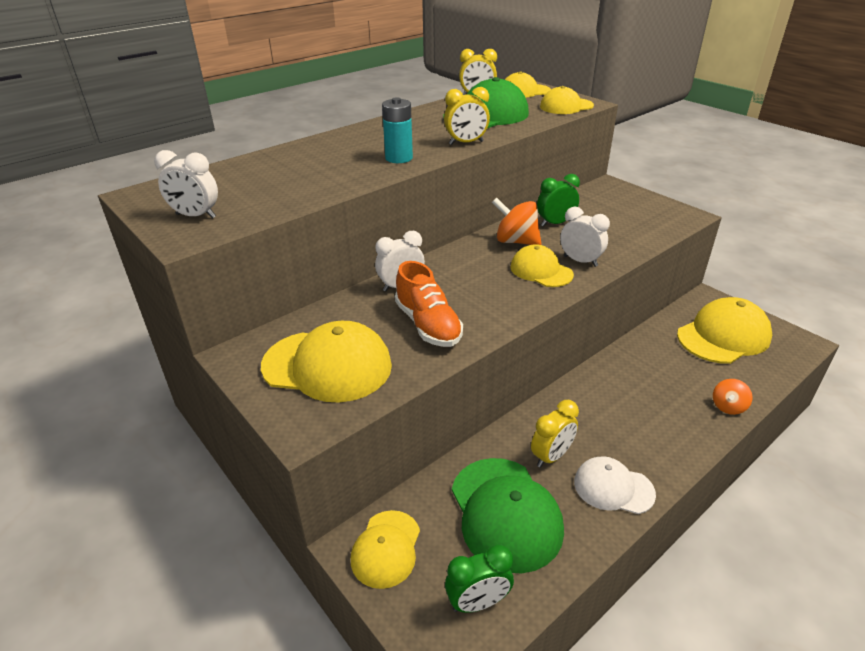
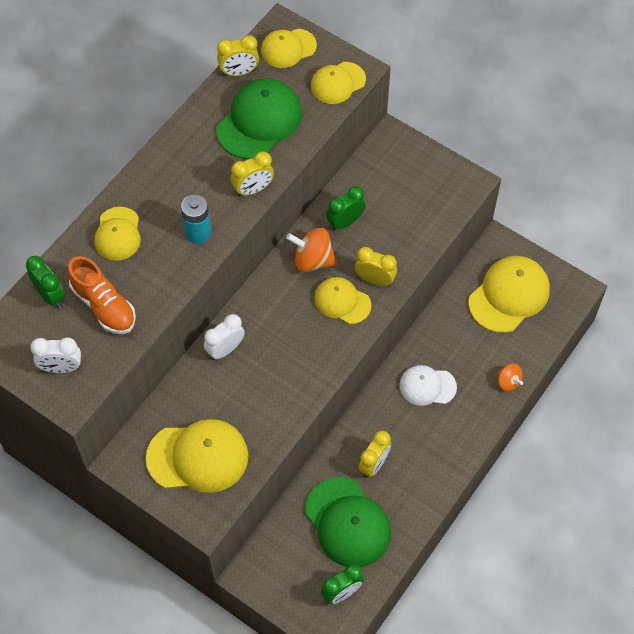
camera: 15 degrees left, 25 degrees up
(226, 175) = (50, 295): none -> green clock
(386, 549) = (271, 570): yellow cap -> yellow cap (118, 234)
(428, 325) = (262, 394): orange shoe -> orange shoe (104, 306)
(580, 261) = (375, 280): white clock -> yellow clock
(613, 488) = (422, 483): white cap -> white cap (427, 386)
(728, 407) = (508, 382): orange spinning top -> orange spinning top turned 60 degrees counterclockwise

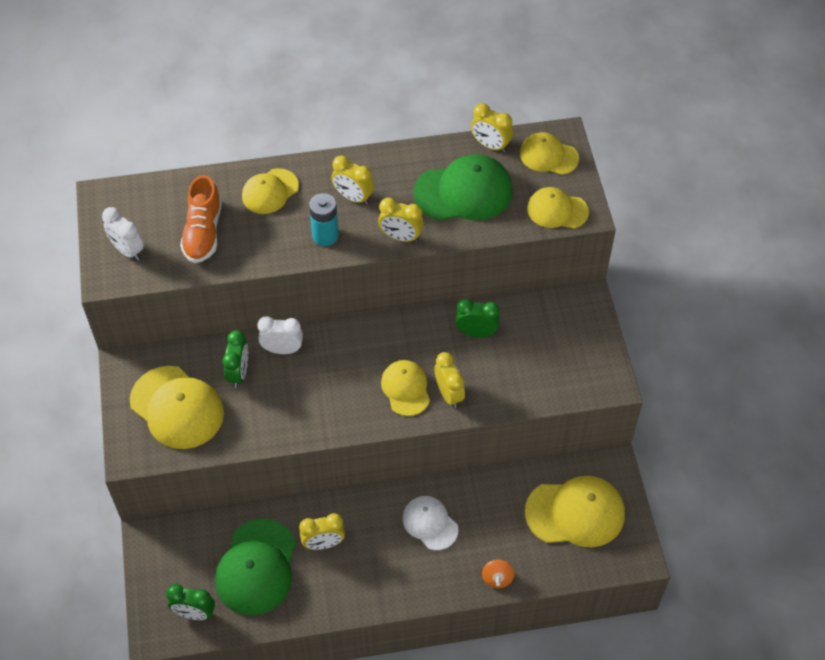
camera: 45 degrees right, 5 degrees down
(50, 295) = (177, 196): green clock -> green clock (239, 373)
(185, 188) = (353, 197): none -> yellow clock
(312, 260) = (419, 340): orange spinning top -> none

